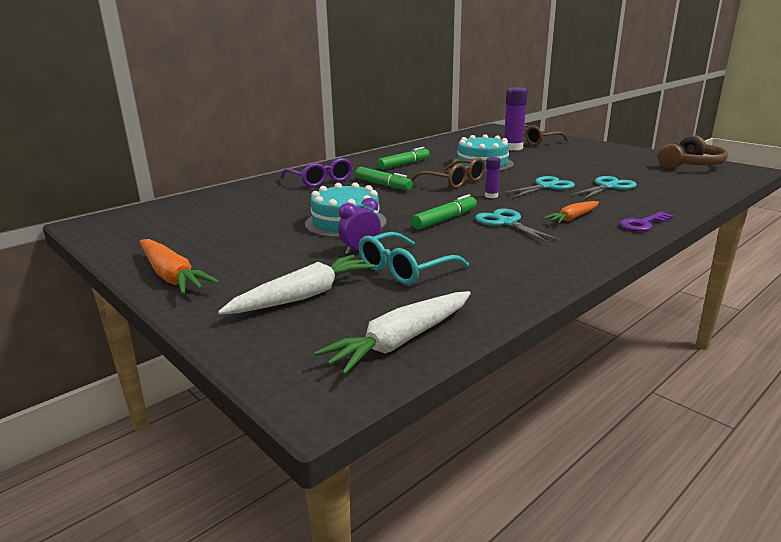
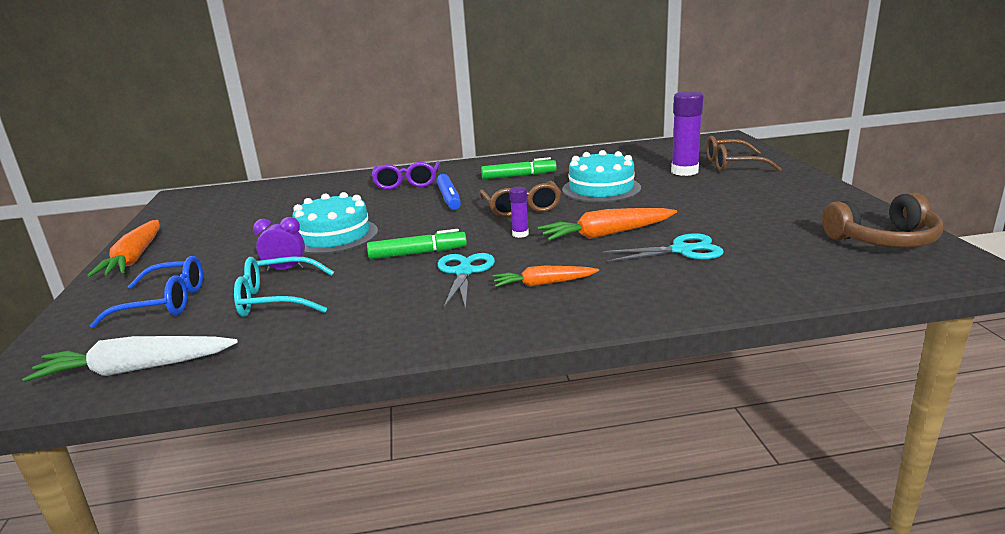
camera: 35 degrees right, 0 degrees up
(303, 296) = (165, 303): white carrot -> blue glasses
(383, 185) = (449, 198): green marker -> blue marker
(546, 186) = (606, 234): turquoise scissors -> orange carrot
(643, 224) = (605, 313): purple key -> none

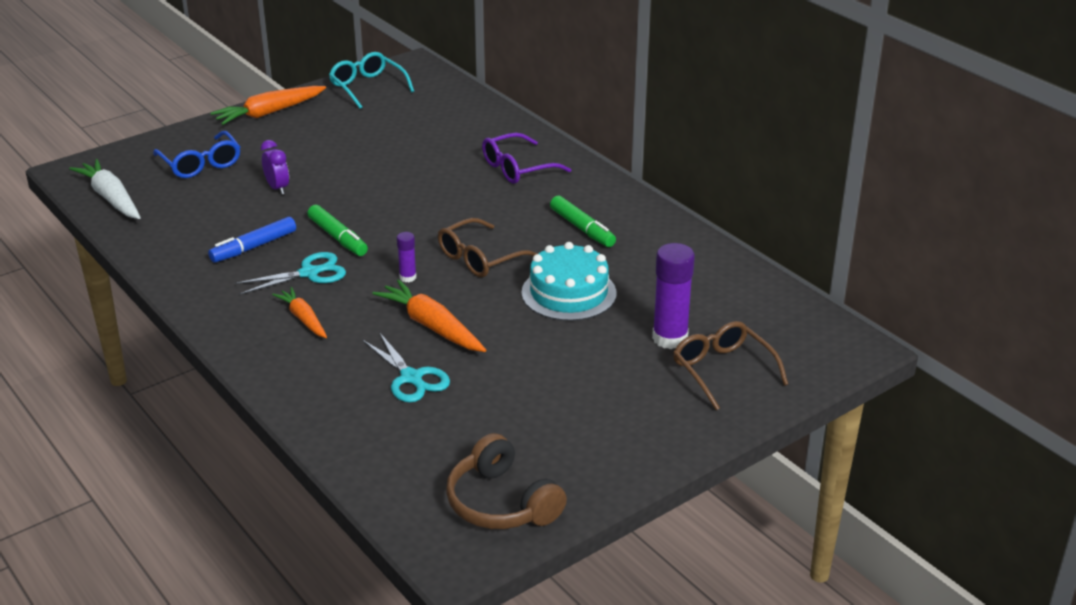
camera: 60 degrees right, 10 degrees up
(276, 299) = (225, 206): turquoise glasses -> turquoise glasses (367, 87)
(334, 236) = (355, 182): turquoise cake -> none
(449, 198) = (484, 208): blue marker -> blue marker (254, 247)

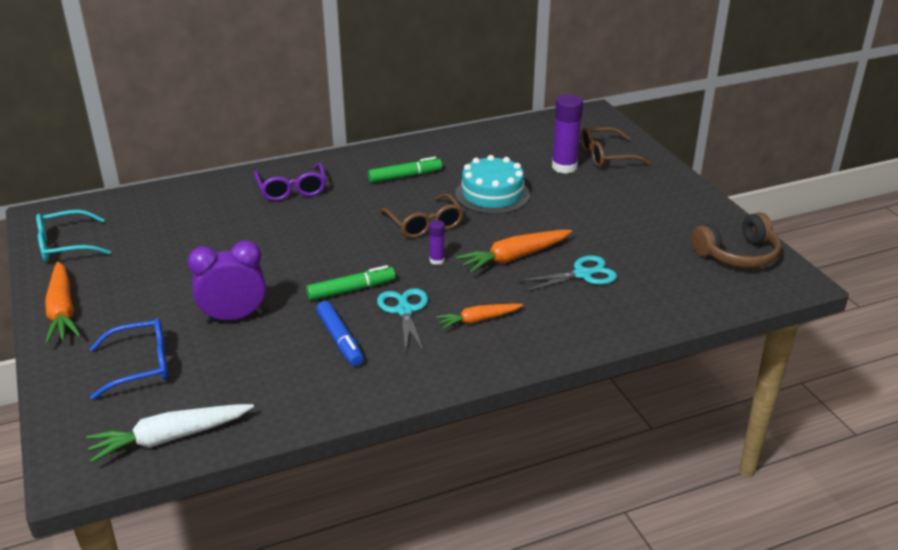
camera: 75 degrees left, 0 degrees up
(277, 188) = (234, 317): purple clock -> purple clock, size x1.68

